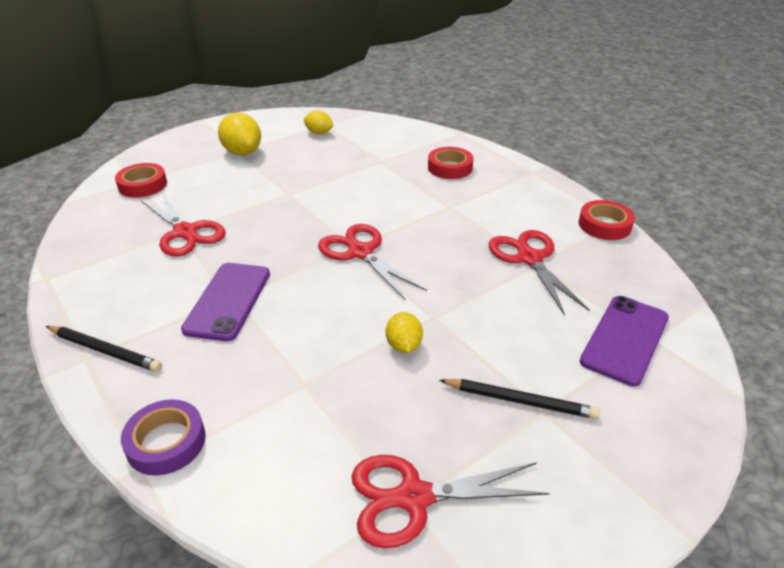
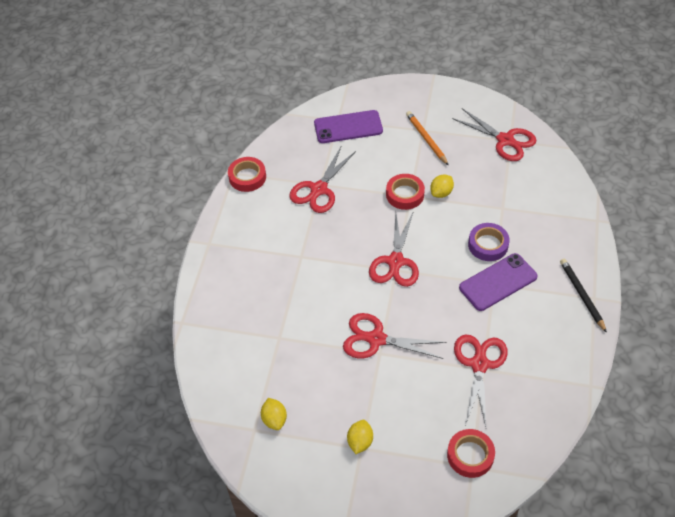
camera: 130 degrees left, 15 degrees up
(166, 442) = (580, 224): purple tape -> purple tape (488, 245)
(242, 152) = (360, 442): yellow lemon -> yellow lemon, size x0.60
(302, 198) = (376, 339): none -> red scissors
(450, 167) = (248, 290): red tape -> red tape (405, 194)
(520, 401) = (426, 139): black pencil -> orange pencil

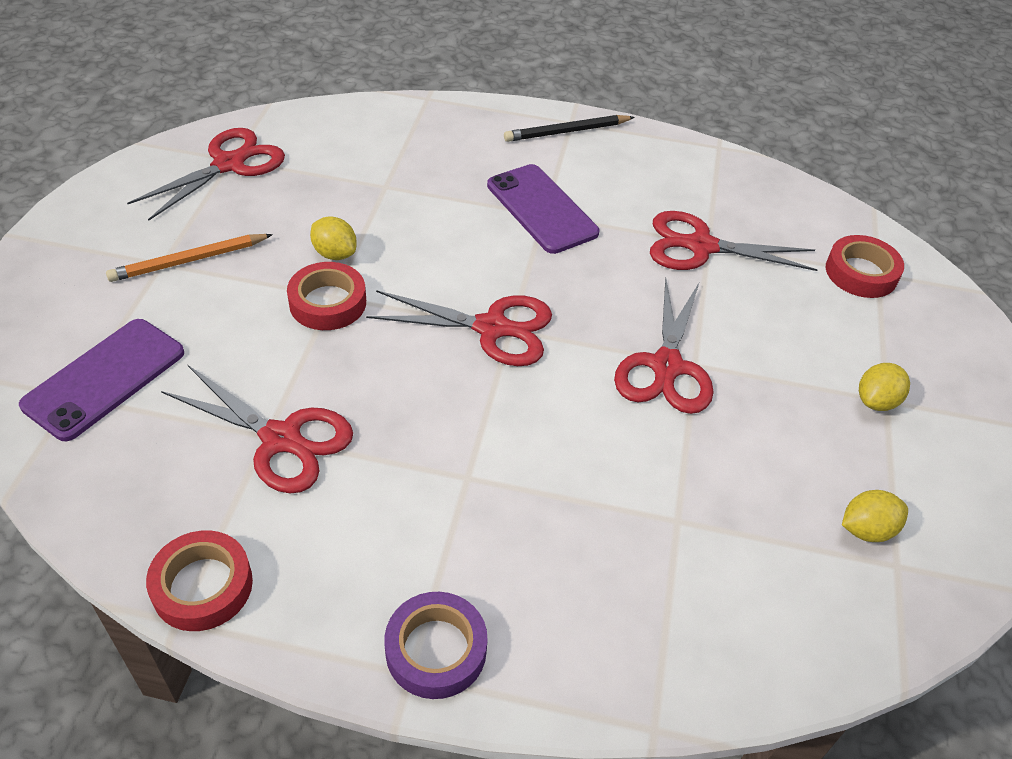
camera: 95 degrees left, 5 degrees down
(348, 127) = (105, 378): purple phone -> purple phone turned 45 degrees clockwise
(360, 442) = (876, 401): yellow lemon -> yellow lemon turned 60 degrees counterclockwise
(488, 245) = (463, 211): purple tape -> purple tape (436, 650)

